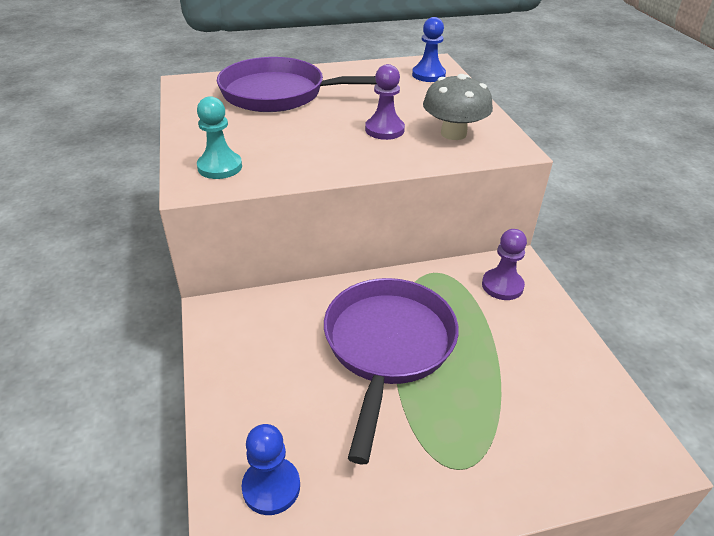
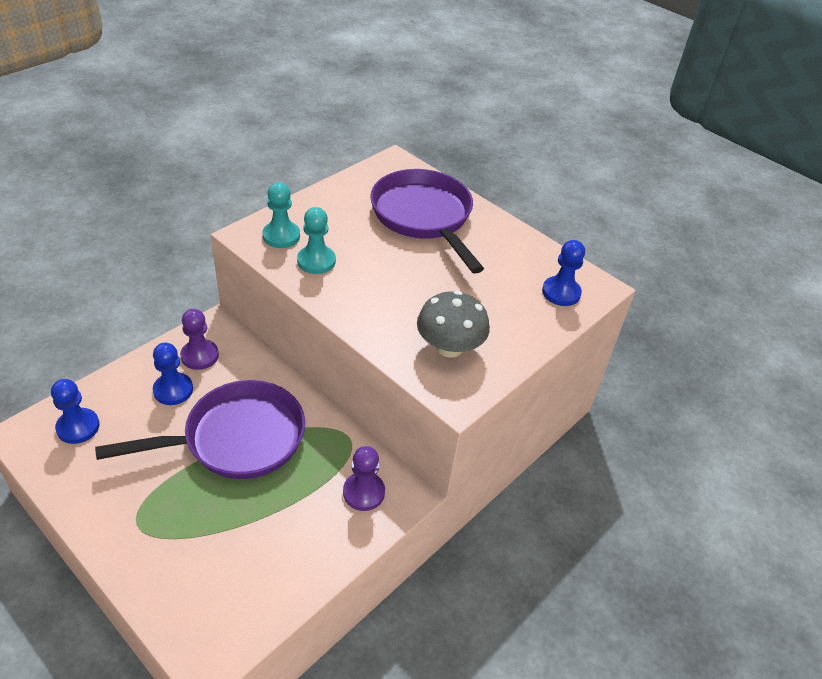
camera: 55 degrees right, 5 degrees up
(280, 159) = (316, 261): none -> turquoise pawn
(281, 376) = (173, 390): none -> blue pawn
(384, 130) = (416, 301): purple pawn -> purple pawn (200, 356)

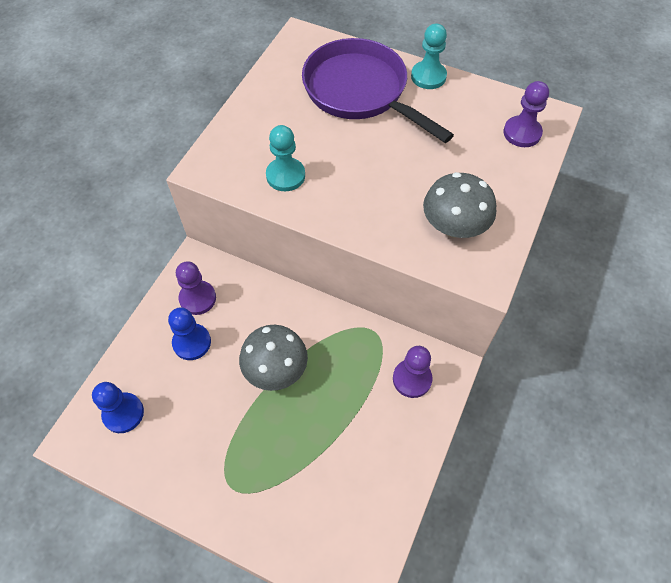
camera: 15 degrees left, 15 degrees up
(237, 438) = (276, 369): purple pan -> grey mushroom
(281, 236) = (237, 159): turquoise pawn -> turquoise pawn (428, 76)
(561, 292) = (522, 133): blue pawn -> purple pawn

